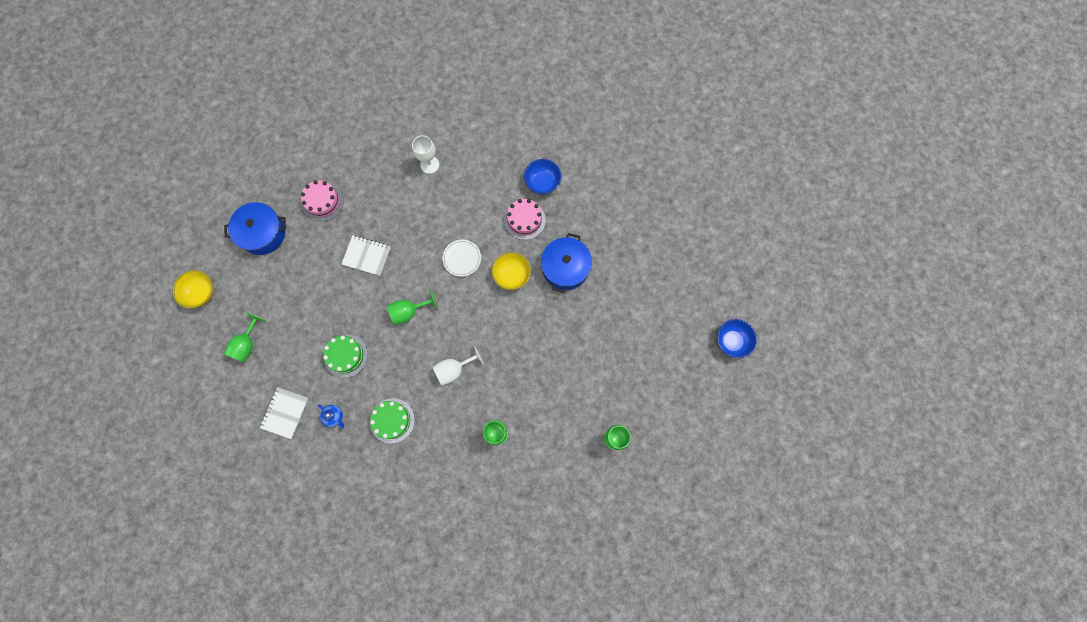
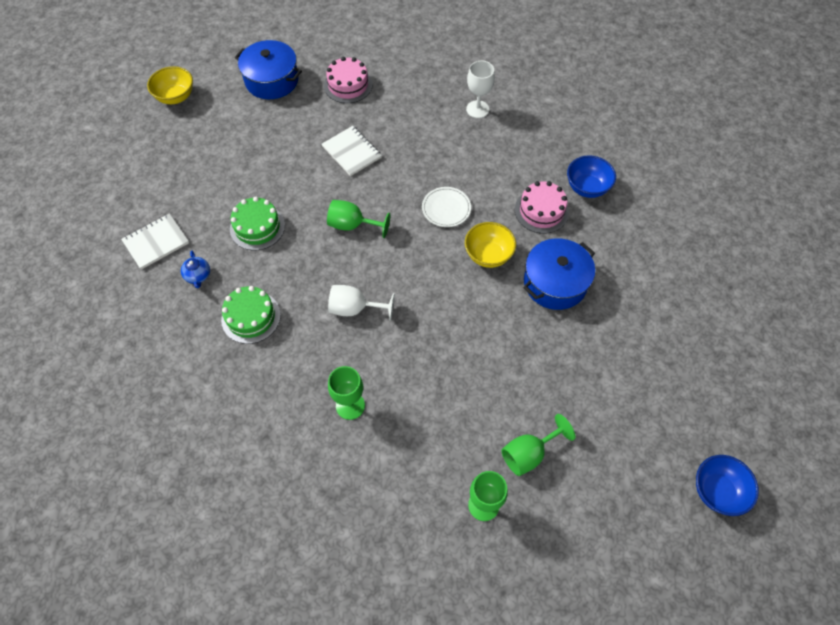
camera: 35 degrees right, 15 degrees down
(247, 344) = (176, 162): green goblet -> green goblet (528, 453)

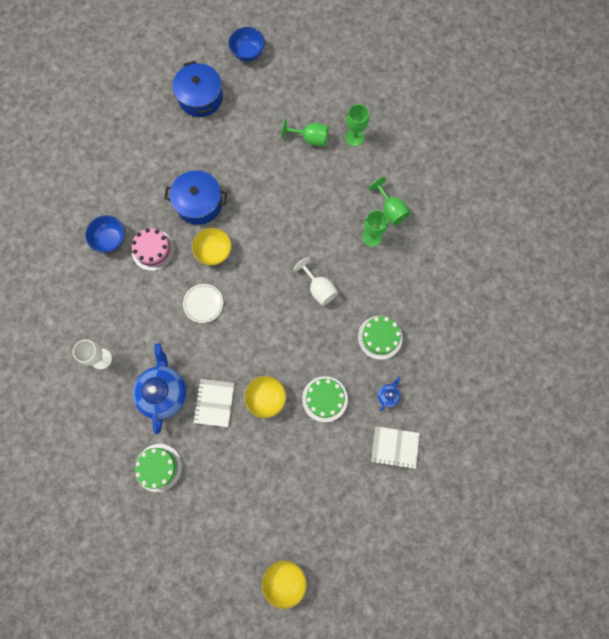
camera: 135 degrees left, 15 degrees up
(272, 80) = (204, 527): blue pot -> blue pot (200, 97)
(311, 188) = (266, 398): none -> yellow bowl
(348, 85) = (158, 467): pink cake -> green cake
(352, 225) = (268, 345): green goblet -> green goblet (391, 210)
(401, 127) = (164, 392): none -> blue teapot

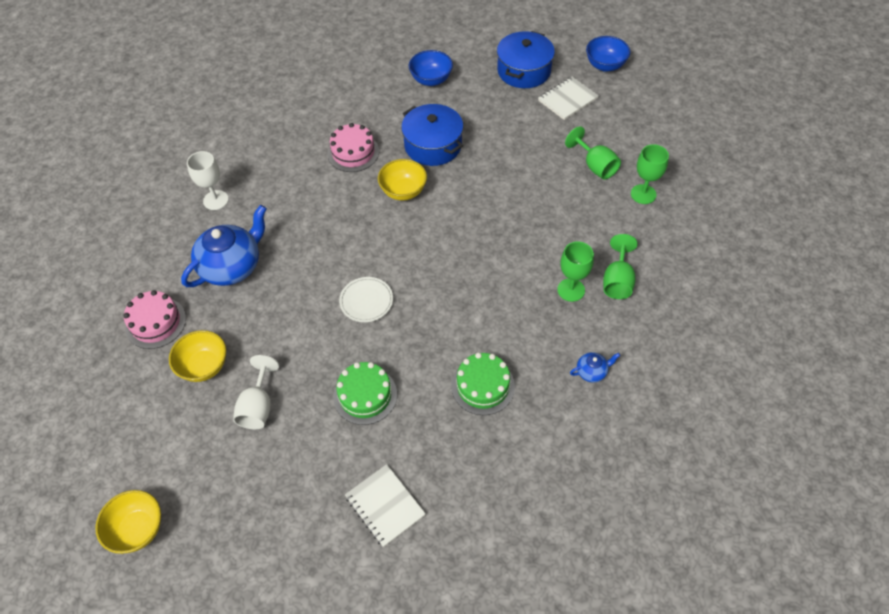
camera: 45 degrees right, 20 degrees down
(110, 239) = (327, 120): blue bowl -> blue bowl (431, 80)
(158, 467) = (155, 323): green cake -> pink cake
(203, 304) = (347, 224): white plate -> white plate (366, 301)
(214, 403) = (263, 311): white notebook -> white notebook (567, 99)
(266, 398) = (312, 347): yellow bowl -> yellow bowl (204, 366)
(319, 289) = (467, 294): white goblet -> white goblet (258, 407)
(388, 395) = (432, 448): blue teapot -> blue teapot (592, 372)

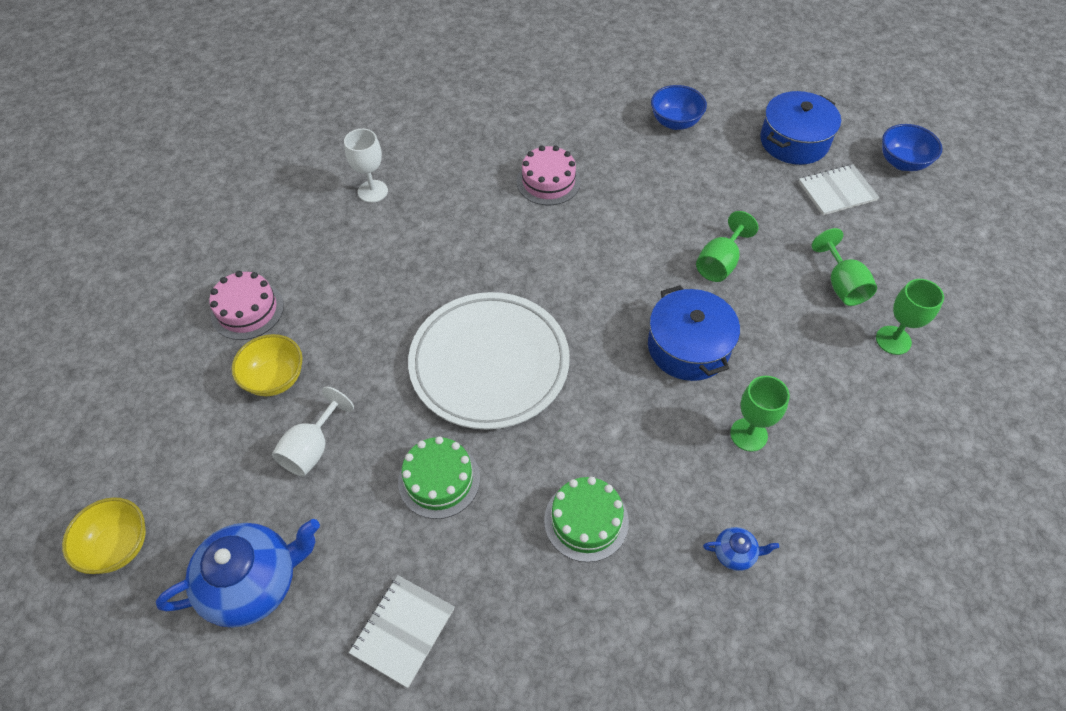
camera: 20 degrees right, 0 degrees up
(232, 266) = (357, 272): blue teapot -> blue teapot (254, 583)
(366, 301) = (489, 363): white plate -> white plate, size x2.34
(385, 506) = (403, 631): white notebook -> white notebook turned 45 degrees clockwise
(403, 191) = (588, 244): yellow bowl -> none
(433, 145) = (645, 200): blue pot -> blue pot (688, 347)
(617, 281) = (815, 443): green goblet -> green goblet (720, 263)

